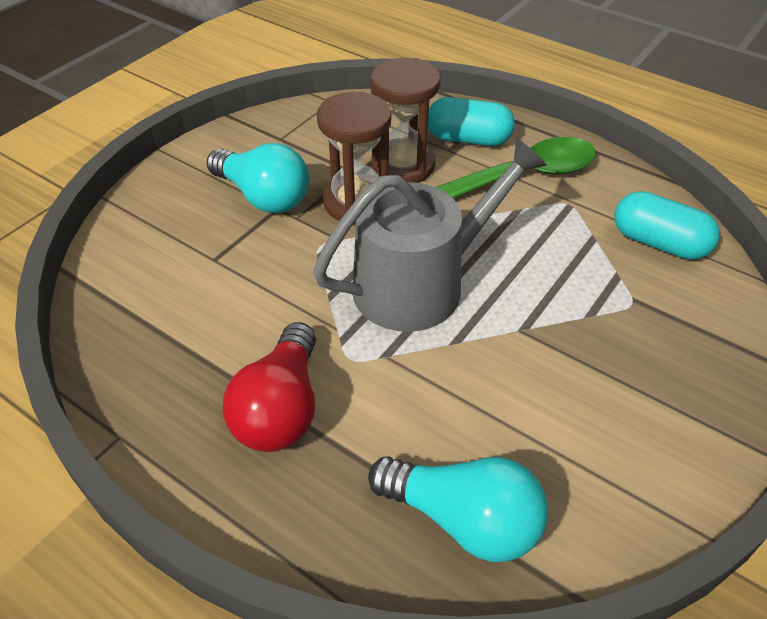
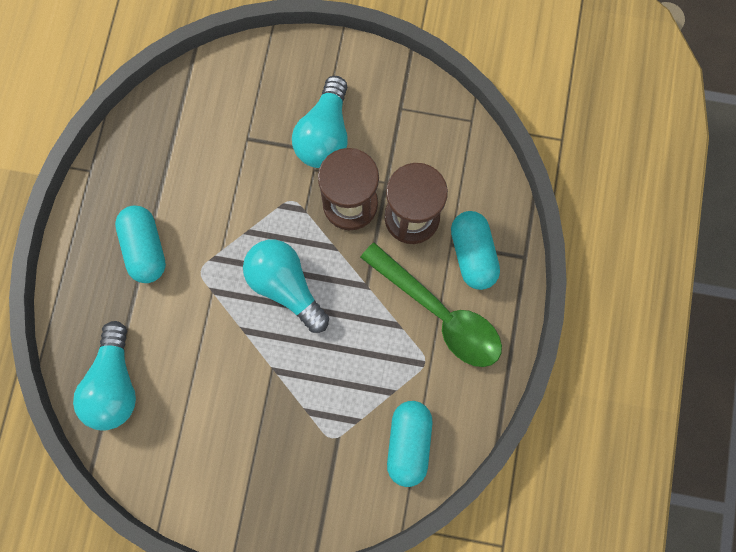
camera: 65 degrees right, 30 degrees up
(281, 408) = (145, 248): red light bulb -> turquoise capsule
(421, 283) = (286, 286): grey watering can -> turquoise light bulb

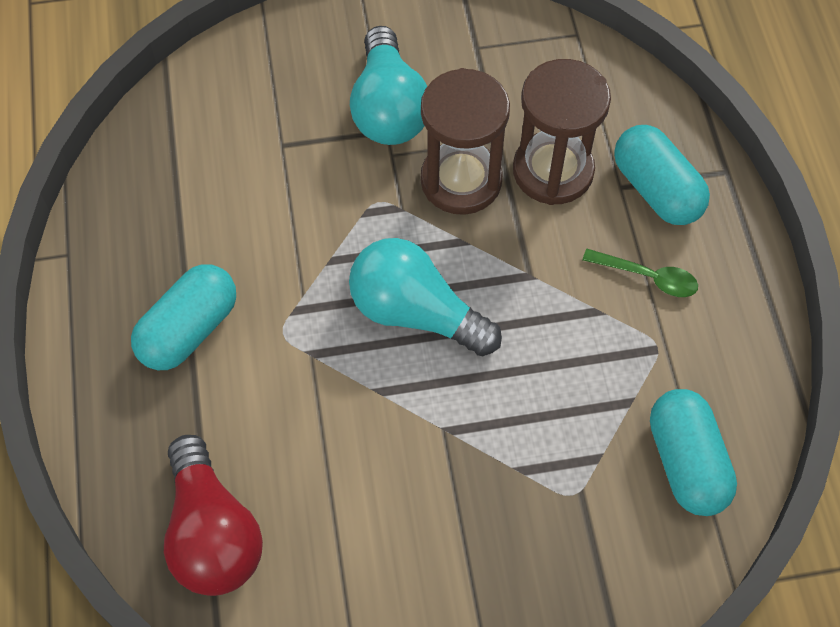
camera: 20 degrees left, 15 degrees down
(114, 384) = (212, 533): turquoise light bulb -> red light bulb
(145, 248) = (189, 330): turquoise capsule -> turquoise capsule turned 75 degrees clockwise
(439, 313) = (647, 277): green spoon -> green spoon, size x0.46

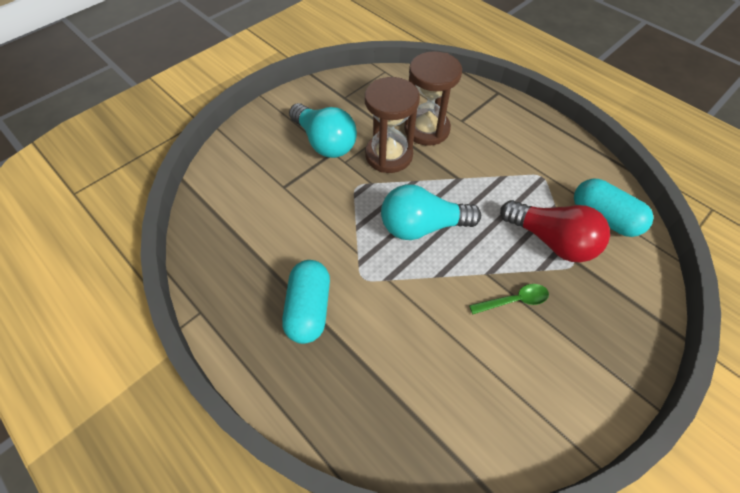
camera: 35 degrees left, 5 degrees down
(212, 533) = (418, 415): red light bulb -> red light bulb (551, 240)
(647, 277) = (509, 150): green spoon -> green spoon (514, 300)
(656, 190) = (477, 114): turquoise capsule -> none

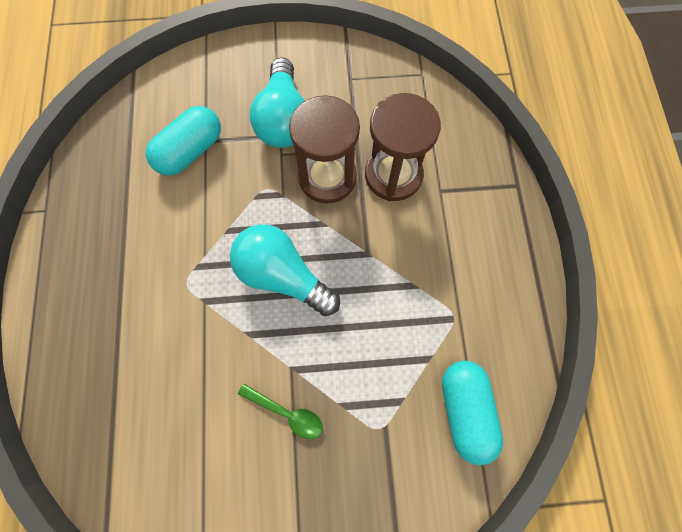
camera: 40 degrees right, 15 degrees up
(309, 308) = (120, 275): turquoise capsule -> turquoise capsule (190, 151)
(551, 240) = (385, 388): red light bulb -> none

